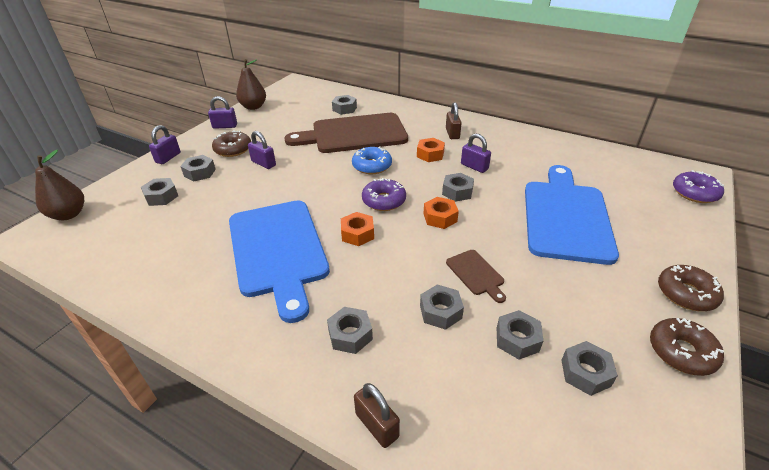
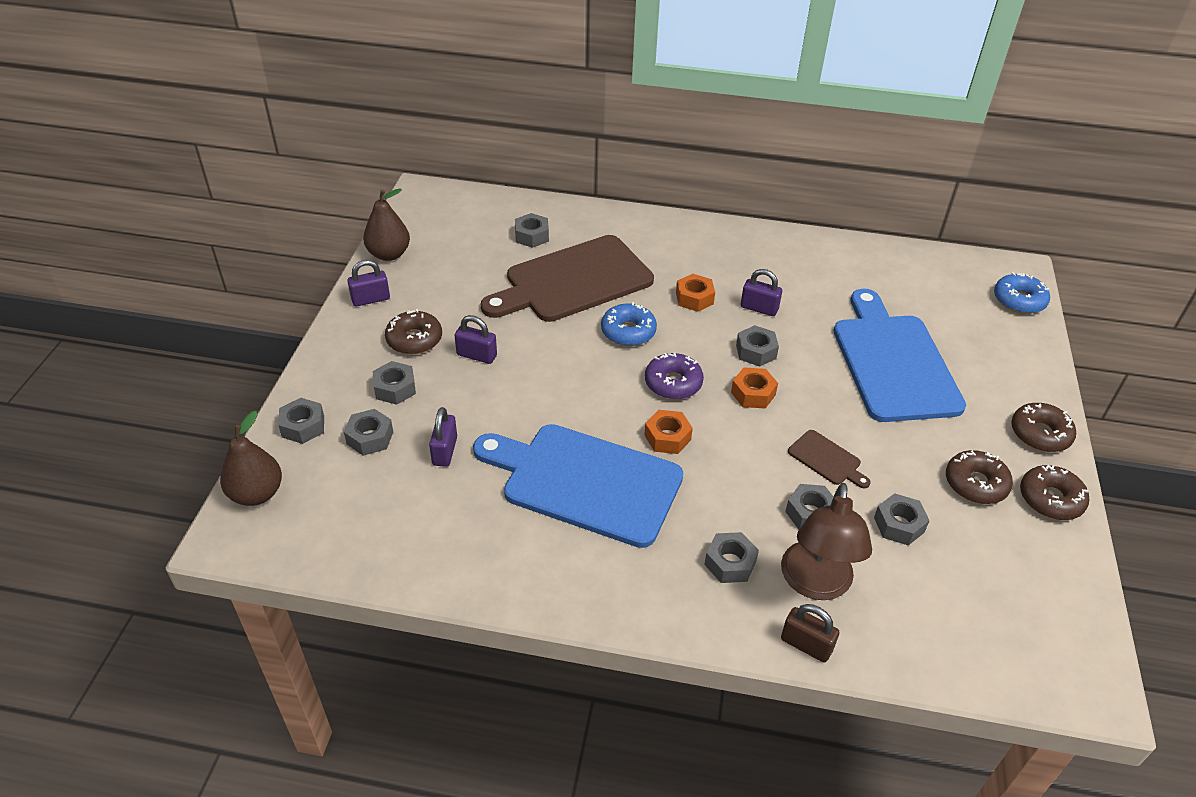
camera: 20 degrees left, 5 degrees up
(168, 158) = (326, 372): purple padlock -> purple padlock (445, 451)
(278, 250) = (585, 482): blue cutting board -> blue cutting board turned 150 degrees clockwise
(414, 371) = (815, 584): none -> brown lamp
(452, 134) = (706, 257): brown padlock -> none
(585, 373) = (973, 542): grey nut -> grey nut (303, 426)
(606, 321) = (975, 484): none -> brown donut
(694, 193) = (1019, 300): purple donut -> blue donut

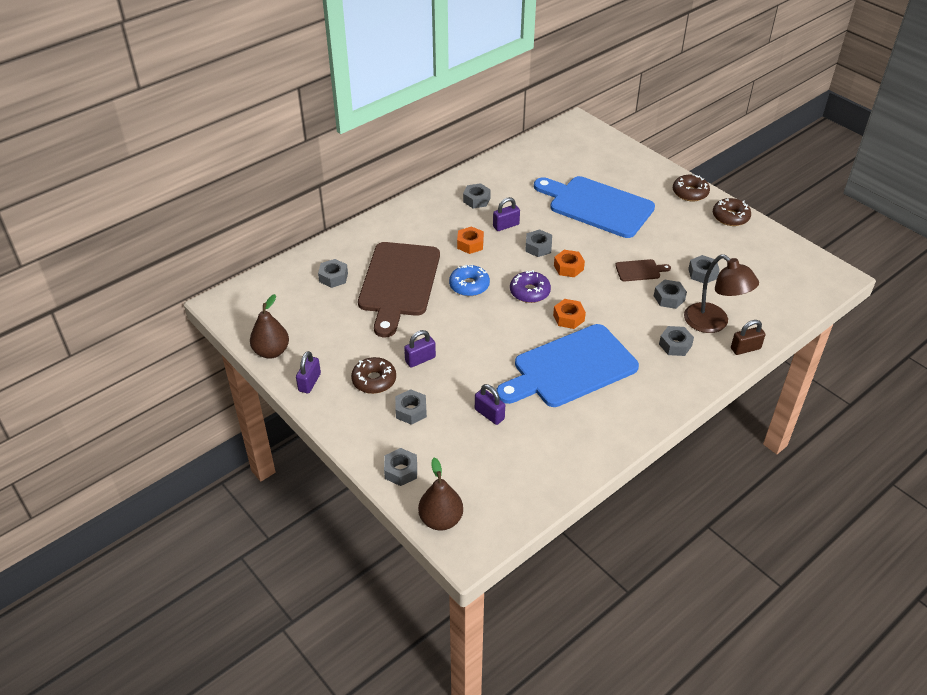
camera: 50 degrees left, 0 degrees up
(370, 438) = (444, 443): grey nut -> grey nut (476, 200)
(975, 484) = (700, 233): brown donut -> none
(1019, 300) = (598, 137): blue donut -> none

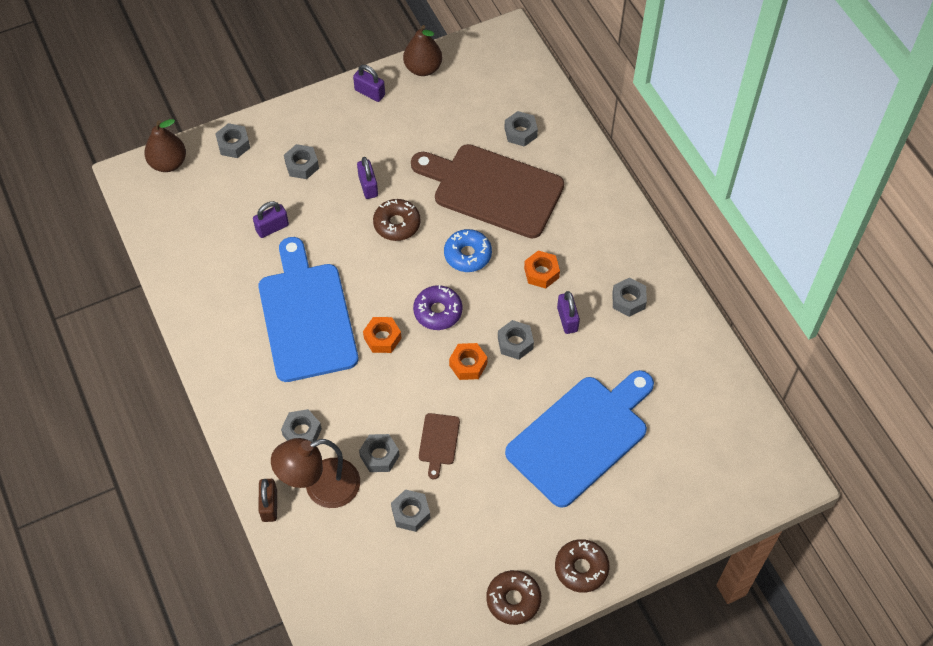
camera: 105 degrees right, 15 degrees up
(374, 380) = (353, 143): brown donut -> brown donut (397, 224)

